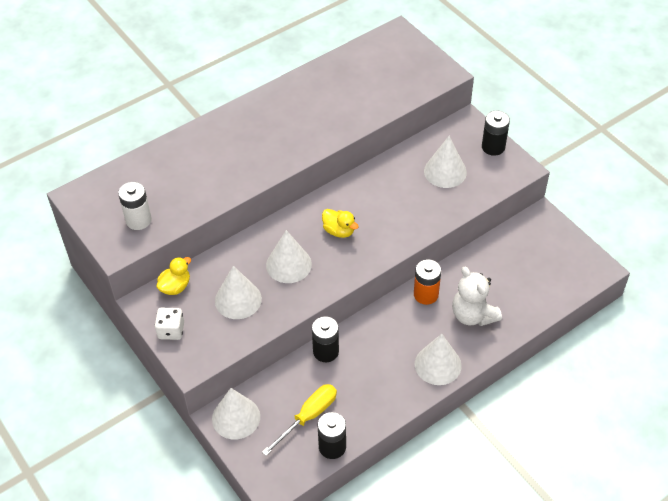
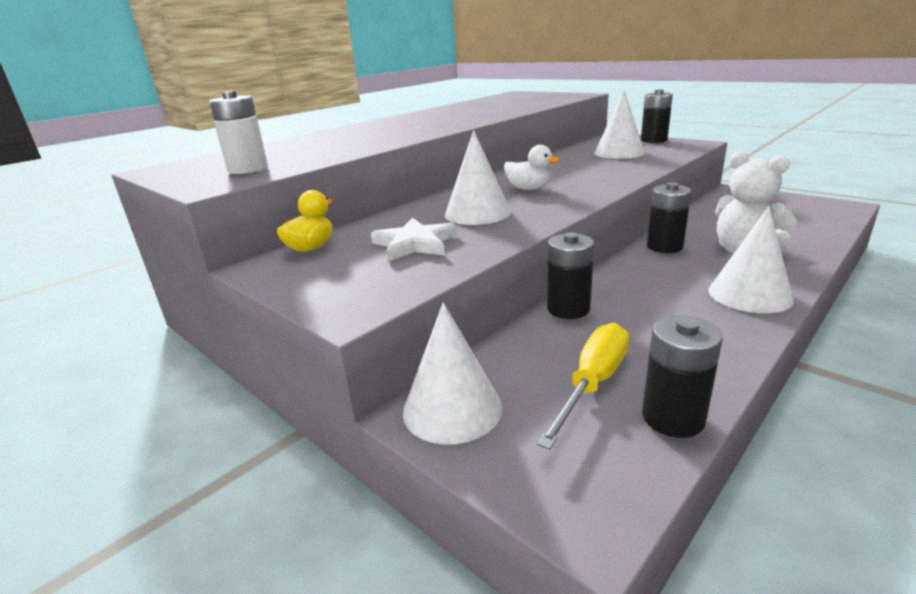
camera: 10 degrees left, 25 degrees down
(171, 330) = (306, 283): white dice -> none
(238, 299) = (415, 244): white cone -> white star
(339, 231) = (529, 189): yellow duck -> white duck
(426, 294) = (664, 247): orange battery -> black battery

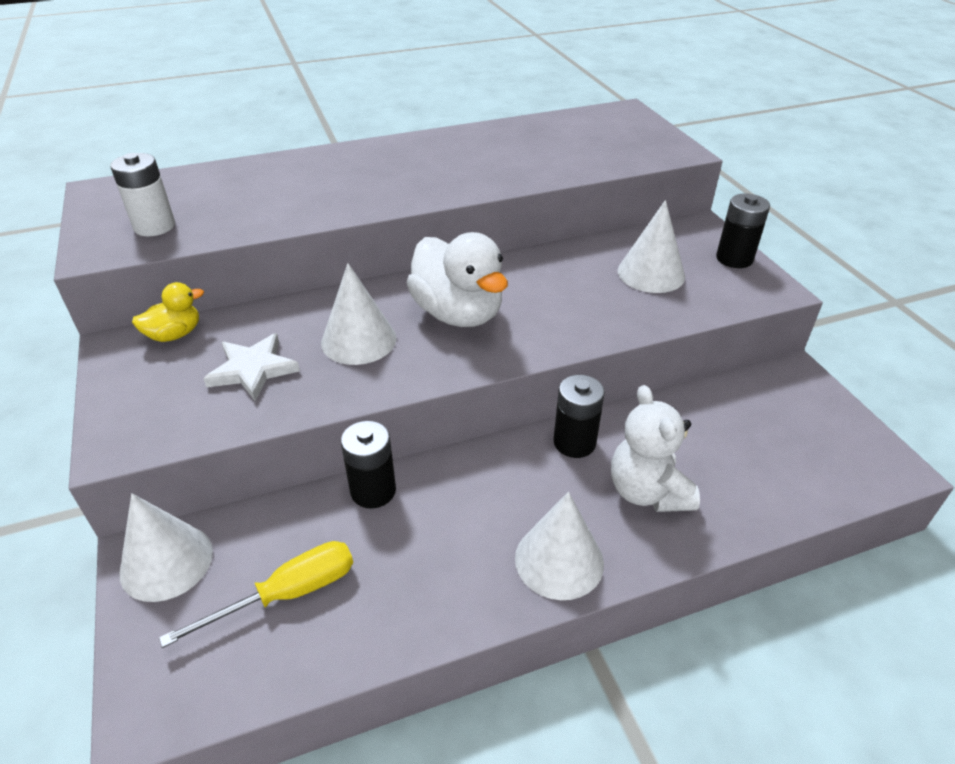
camera: 25 degrees right, 15 degrees up
(529, 189) = (458, 313): white duck -> white duck, size x1.91
(673, 418) = (300, 665): black battery -> none

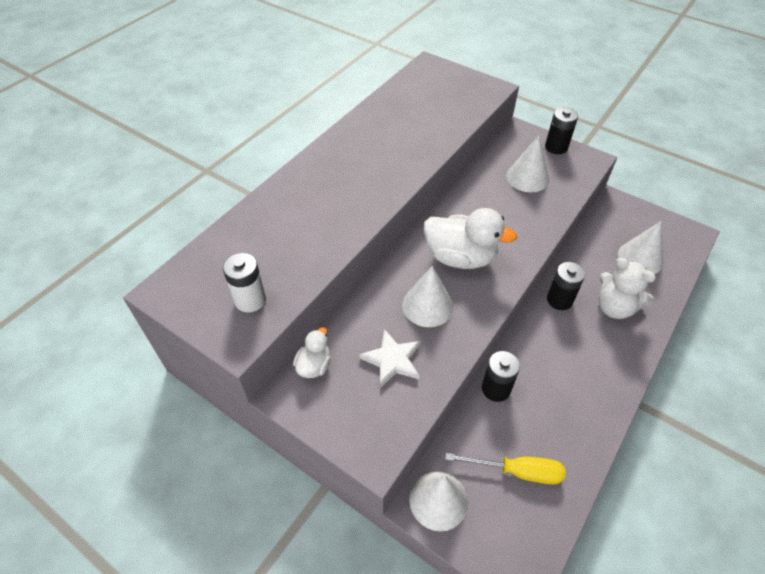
camera: 35 degrees left, 10 degrees up
(175, 334) = (314, 365): yellow duck -> white duck
(287, 594) = (517, 471): yellow screwdriver -> yellow screwdriver turned 75 degrees clockwise
(559, 560) = (613, 368): white cone -> white cone (640, 258)

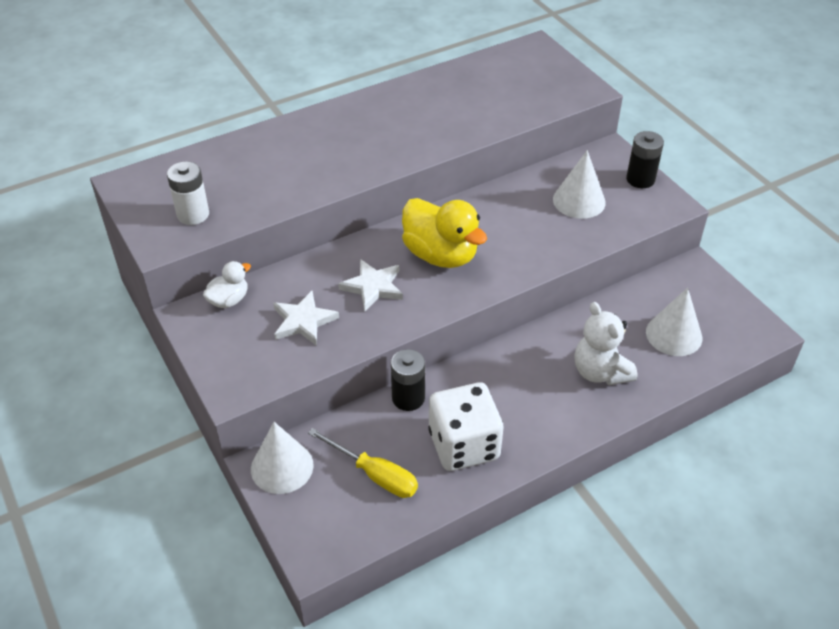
camera: 25 degrees right, 5 degrees down
(427, 305) = (373, 287): white cone -> white star
(460, 257) = (441, 255): white duck -> yellow duck
(559, 300) = (542, 343): black battery -> none
(565, 412) = (464, 445): none -> white dice

